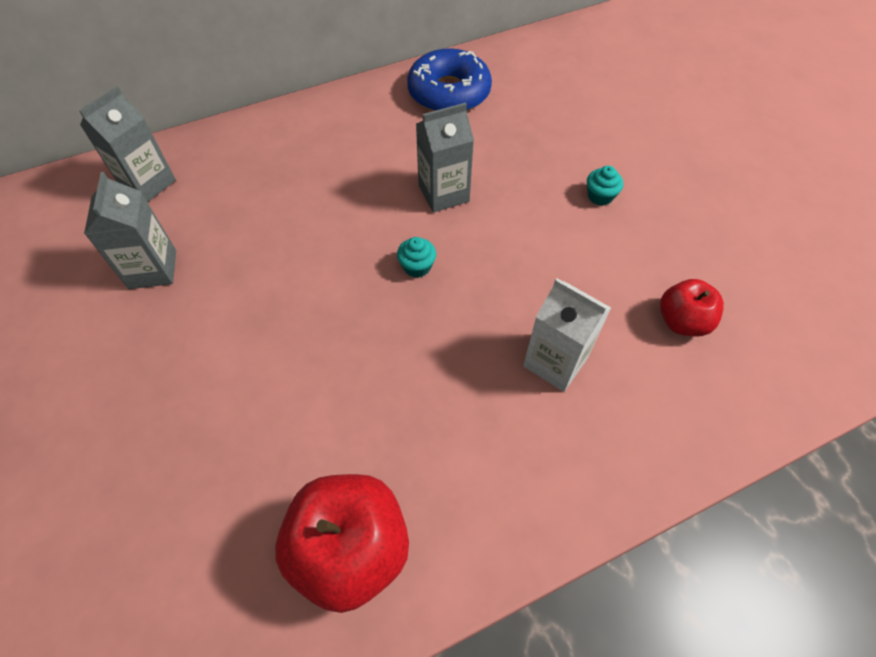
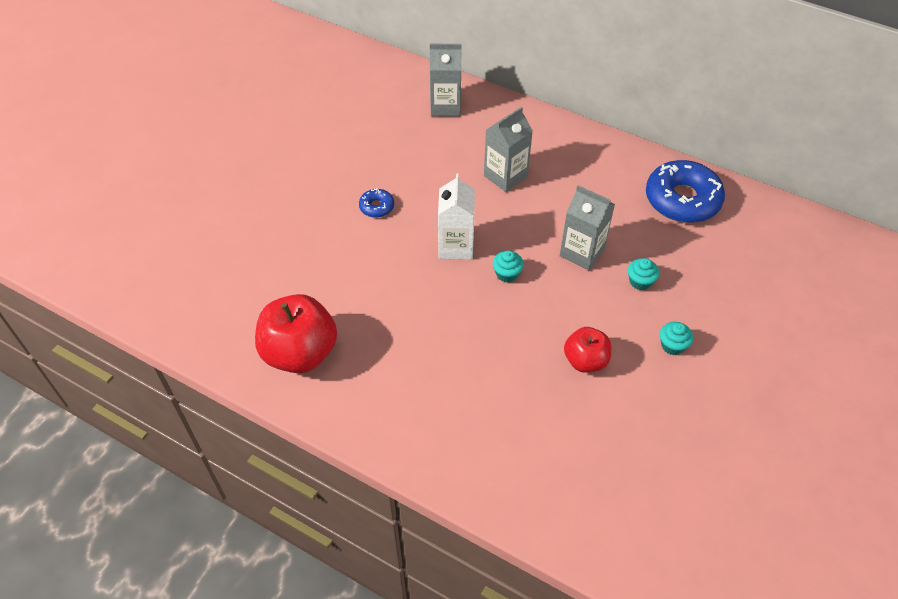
camera: 55 degrees right, 5 degrees down
(153, 269) = (391, 152): grey carton -> grey carton (505, 176)
(214, 329) = (377, 207): none -> blue donut
(513, 174) = (640, 281): none -> turquoise cupcake
(555, 362) = (499, 389): white carton -> white carton (456, 246)
(682, 321) = (600, 451): red apple -> red apple (585, 361)

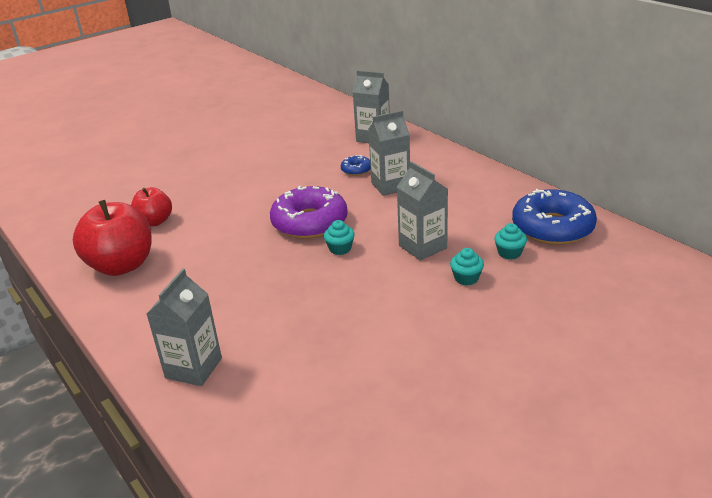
camera: 25 degrees right, 20 degrees down
(377, 207) = (265, 187): blue donut -> blue donut (356, 170)
(456, 246) = (309, 222): white carton -> purple donut
(464, 453) = (193, 368): none -> grey carton
(585, 361) = (365, 326): red apple -> red apple (154, 221)
(672, 345) = (466, 334): turquoise cupcake -> turquoise cupcake (509, 253)

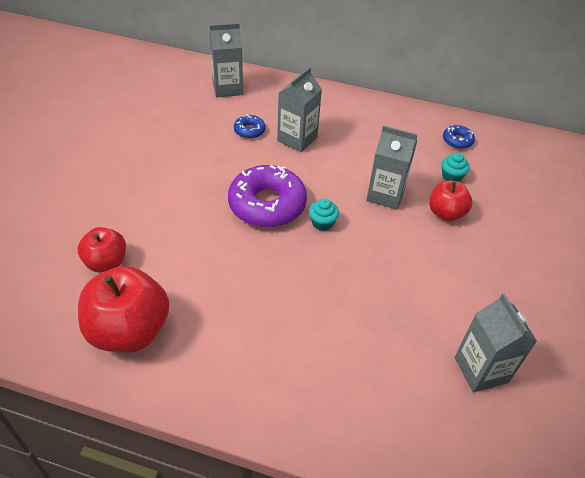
camera: 40 degrees left, 15 degrees up
(193, 368) = (328, 407): grey carton -> grey carton (481, 370)
(466, 278) = (446, 213): turquoise cupcake -> red apple
(552, 227) = (457, 141): blue donut -> blue donut, size x0.46

